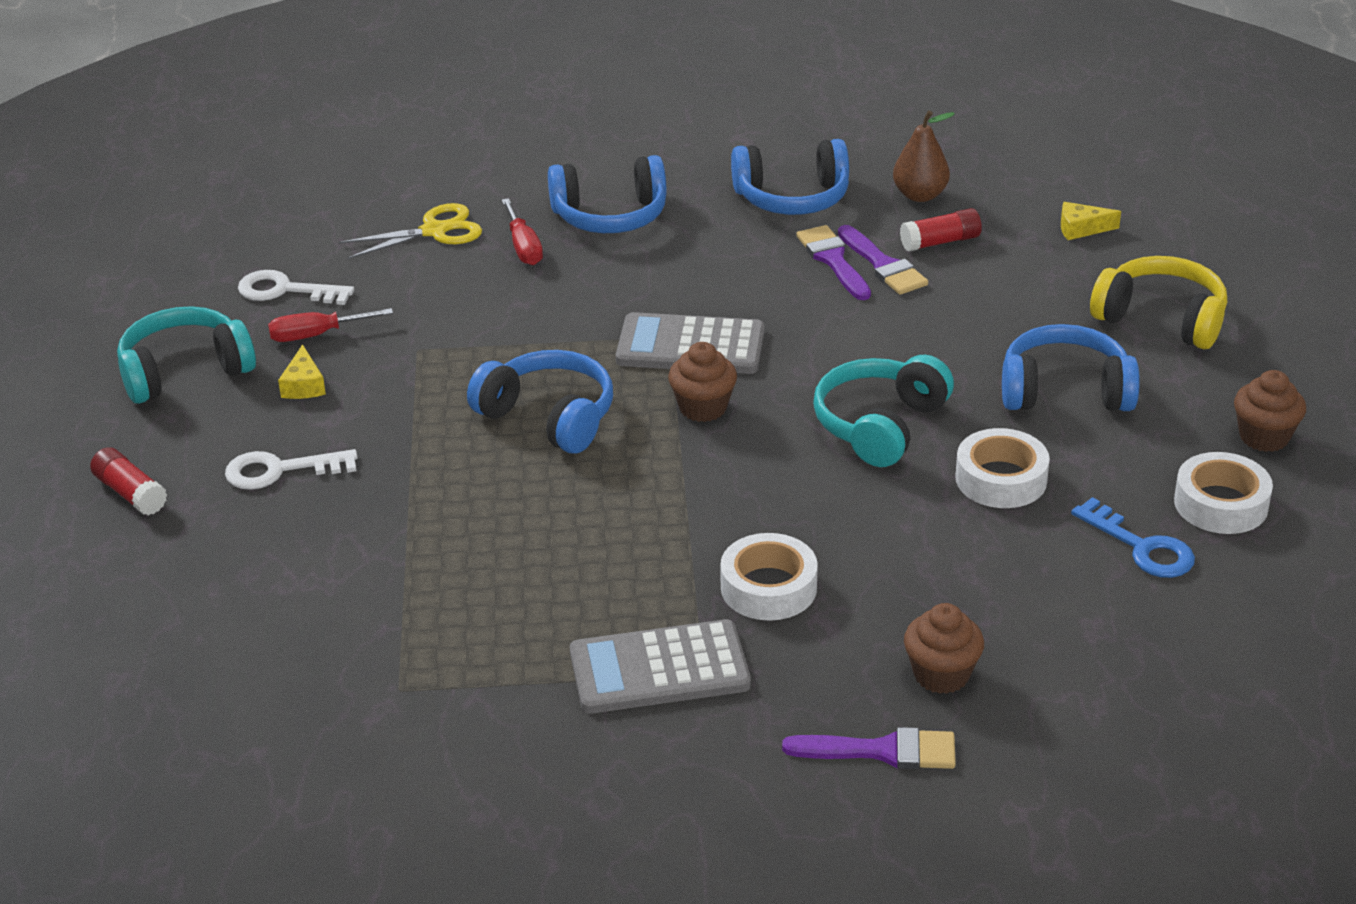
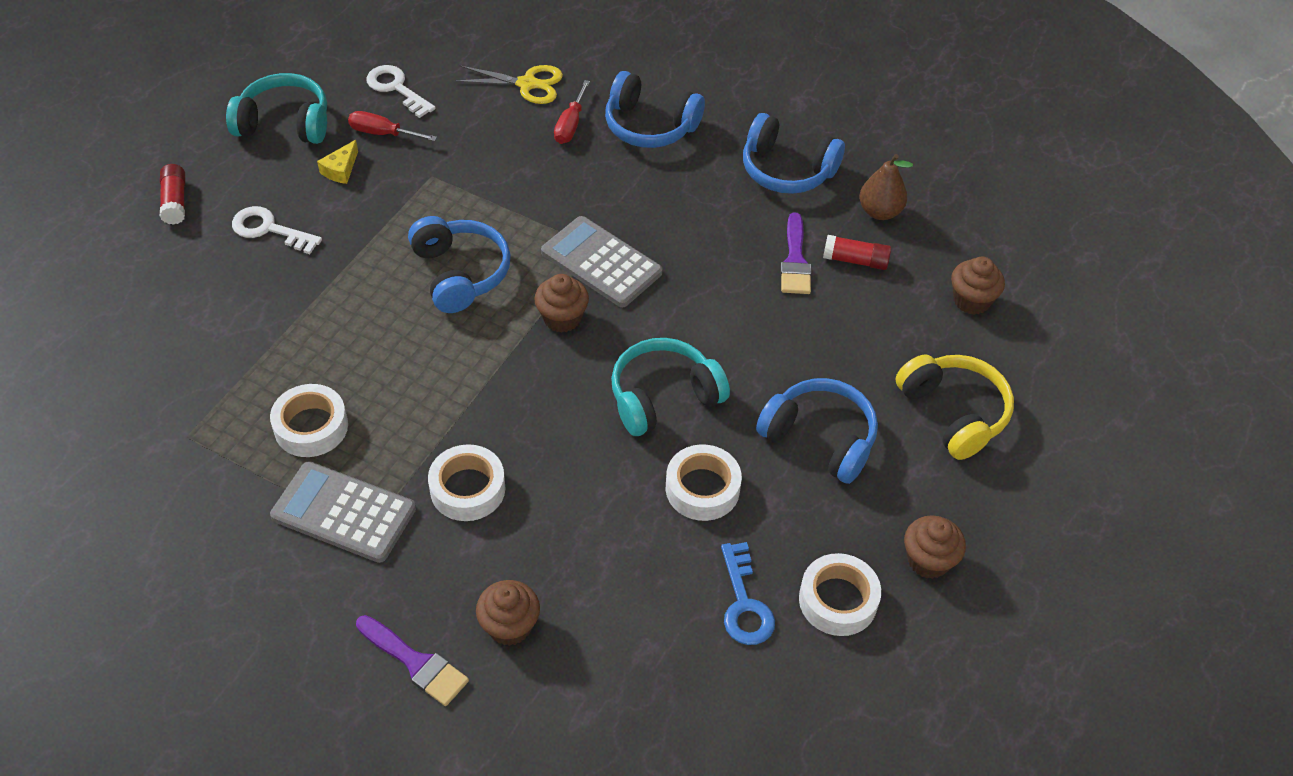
camera: 30 degrees right, 15 degrees up
(536, 615) = (311, 427): none -> white tape
(833, 260) = (764, 238): purple brush -> none
(1081, 229) = (971, 301): yellow cheese -> brown cupcake

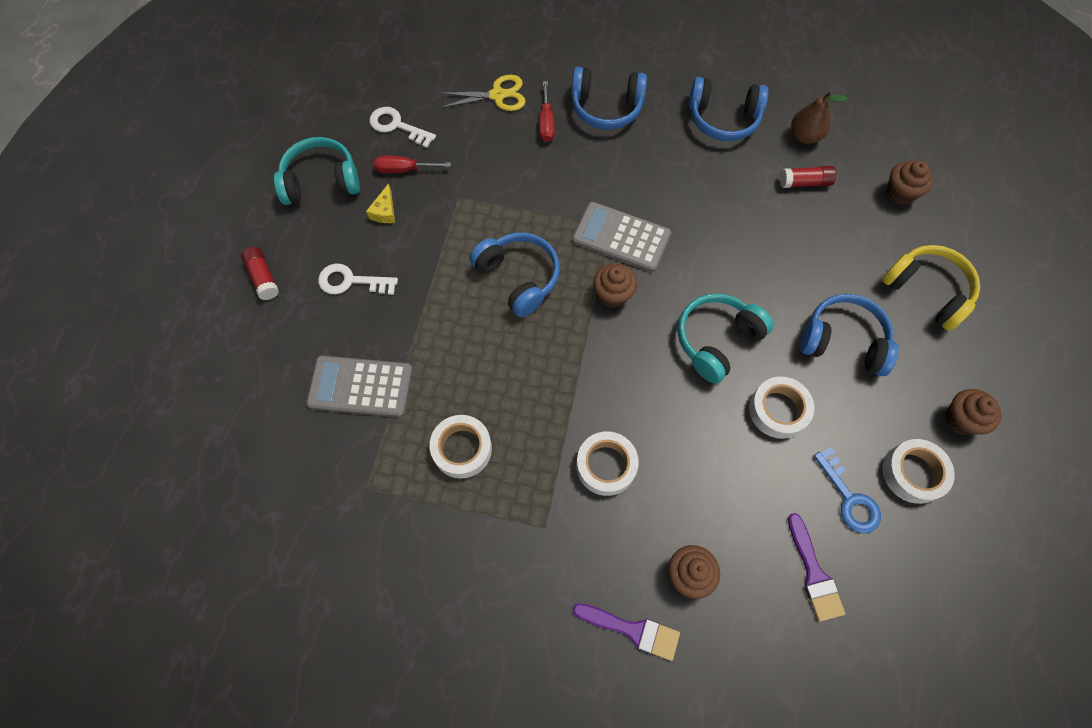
camera: 15 degrees left, 15 degrees up
(343, 513) = (520, 517): grey calculator -> grey calculator (360, 387)
(795, 260) = (762, 195): purple brush -> purple brush (814, 573)

